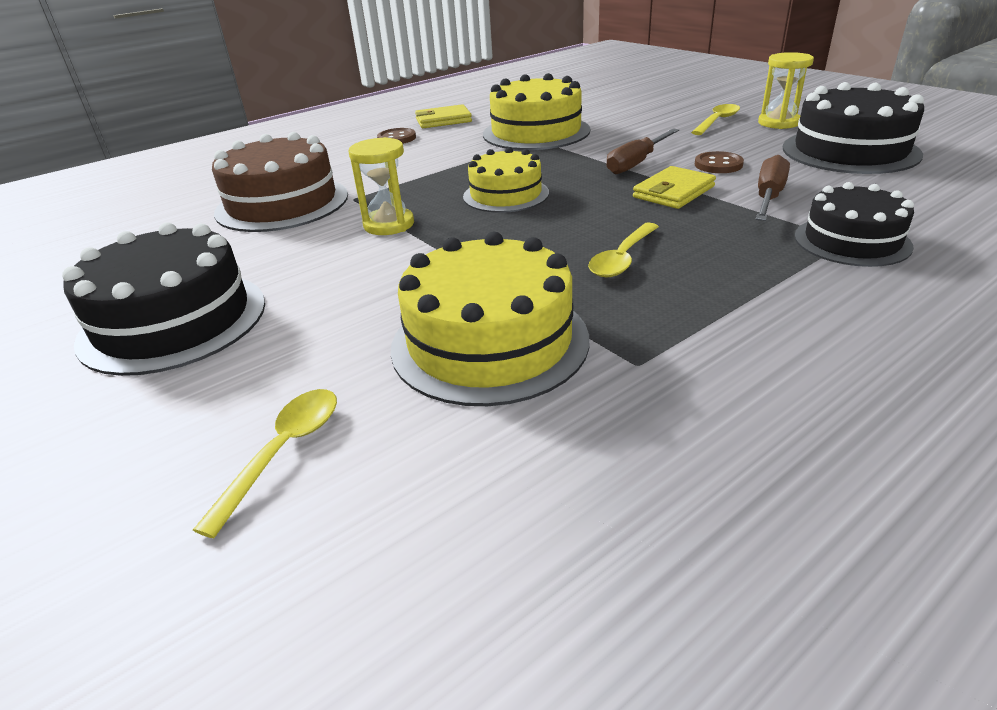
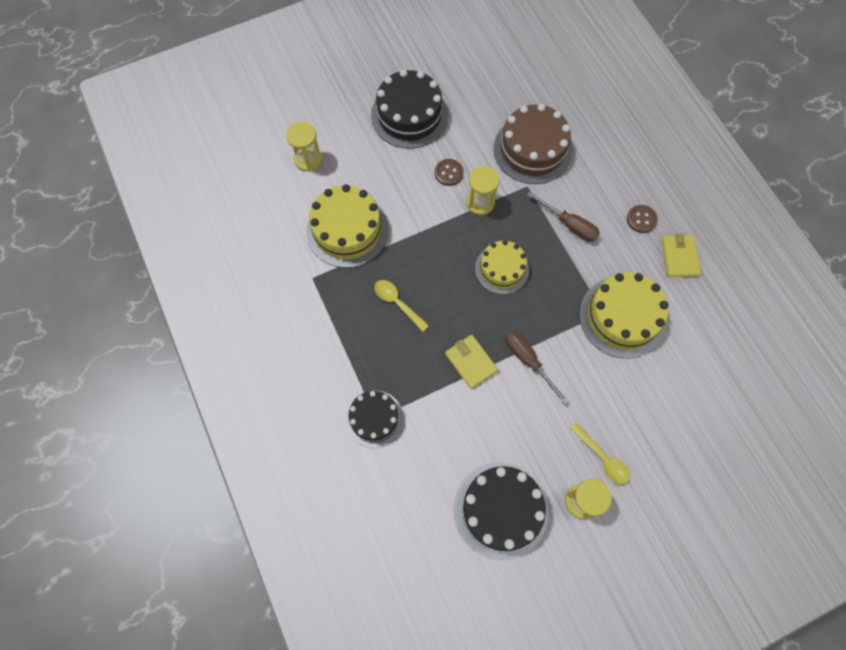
camera: 100 degrees right, 35 degrees up
(283, 452) = (308, 159): yellow spoon -> yellow hourglass
(718, 165) = (506, 410): brown button -> brown button (448, 173)
(768, 197) = (443, 410): brown screwdriver -> brown screwdriver (569, 224)

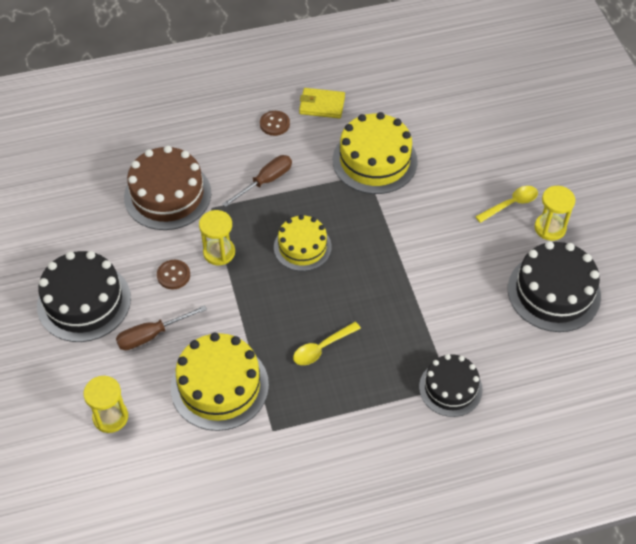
camera: 80 degrees left, 15 degrees down
(471, 362) = (401, 291): yellow wallet -> none
(528, 361) = (407, 243): brown screwdriver -> brown screwdriver (151, 335)

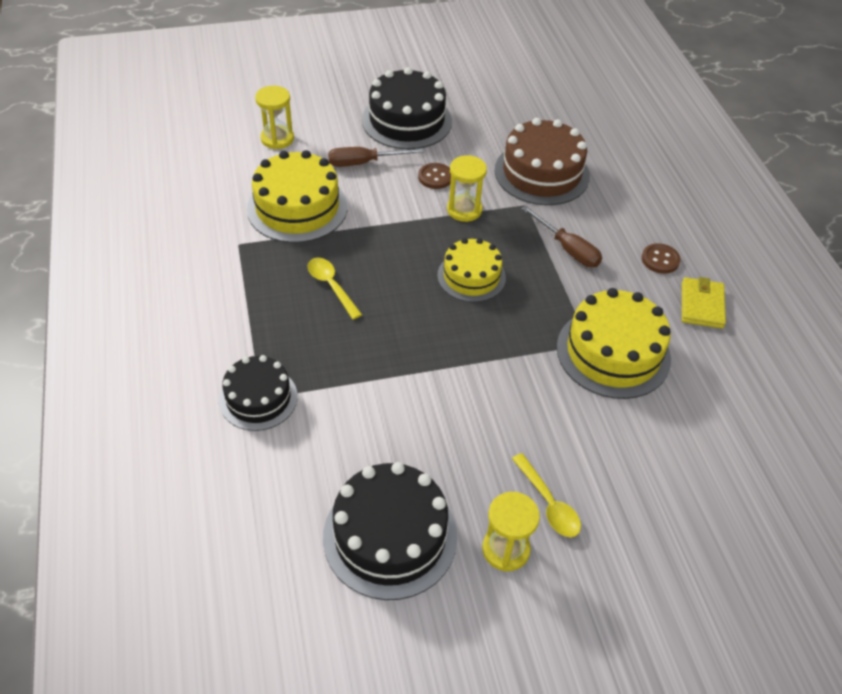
camera: 90 degrees right, 5 degrees down
(151, 335) = (363, 163): brown screwdriver -> brown screwdriver turned 75 degrees counterclockwise

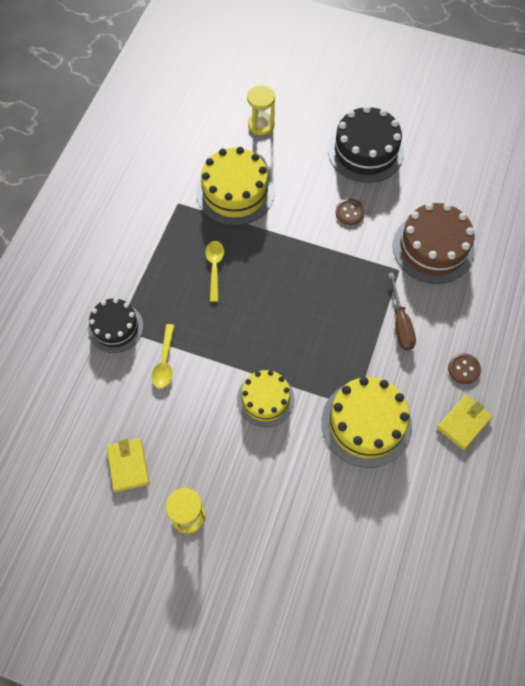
camera: 35 degrees right, 15 degrees up
(363, 163) = (307, 175): brown screwdriver -> none
(390, 536) = (128, 465): black cake -> yellow wallet
(464, 210) = (350, 251): yellow hourglass -> none
(471, 276) = (313, 309): yellow cake -> yellow cake (265, 399)
(548, 503) = (237, 503): yellow spoon -> yellow spoon (165, 361)

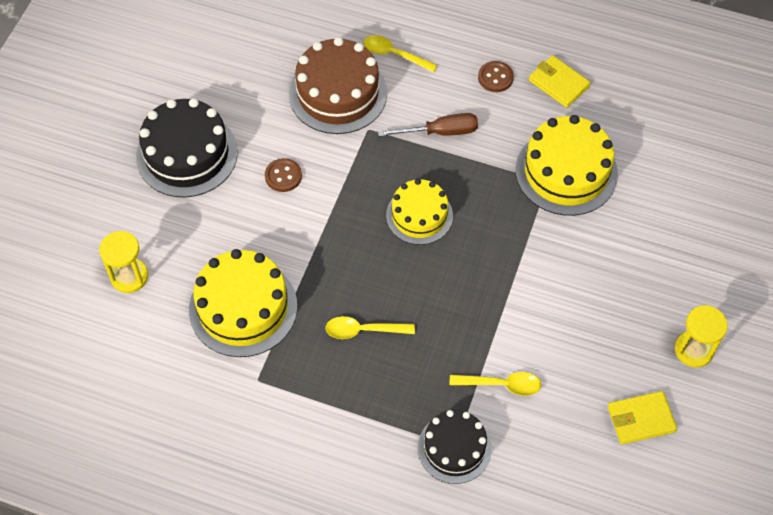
camera: 90 degrees left, 5 degrees down
(265, 399) = (544, 271): yellow cake -> yellow cake (419, 215)
(479, 289) = (394, 55): none -> yellow spoon

